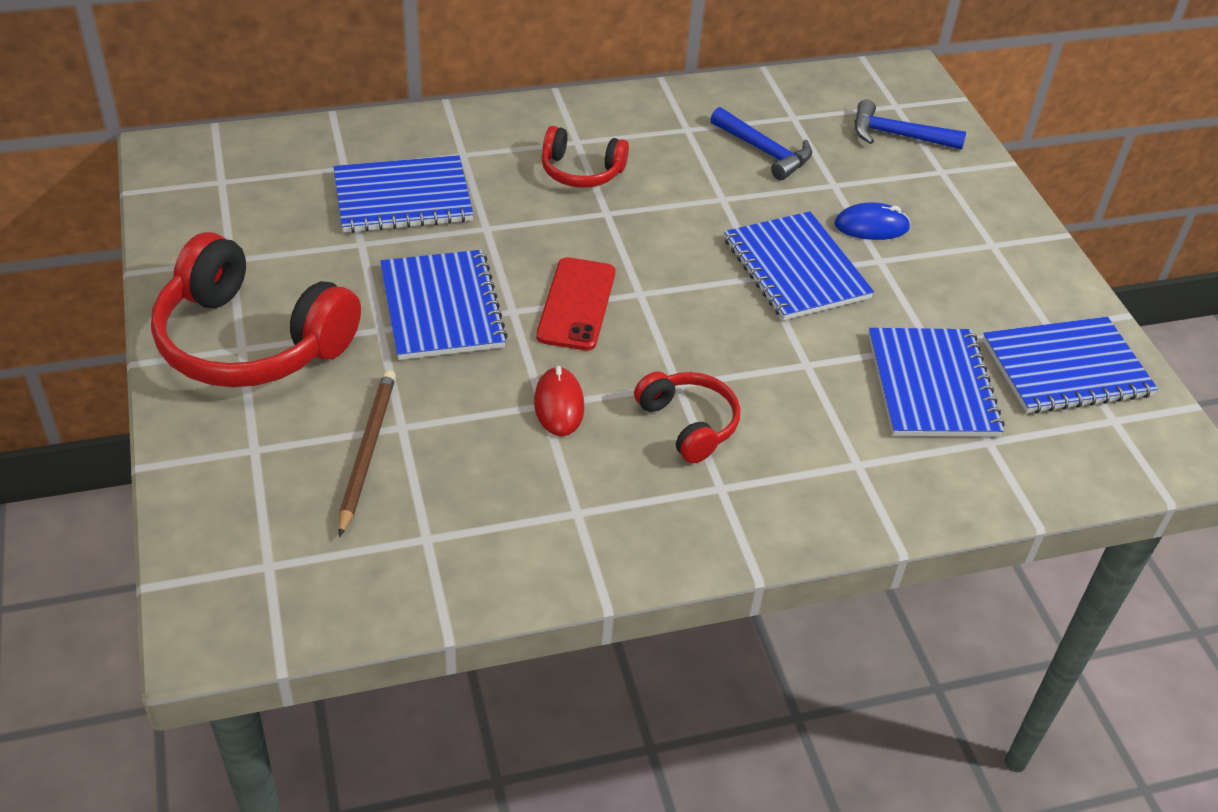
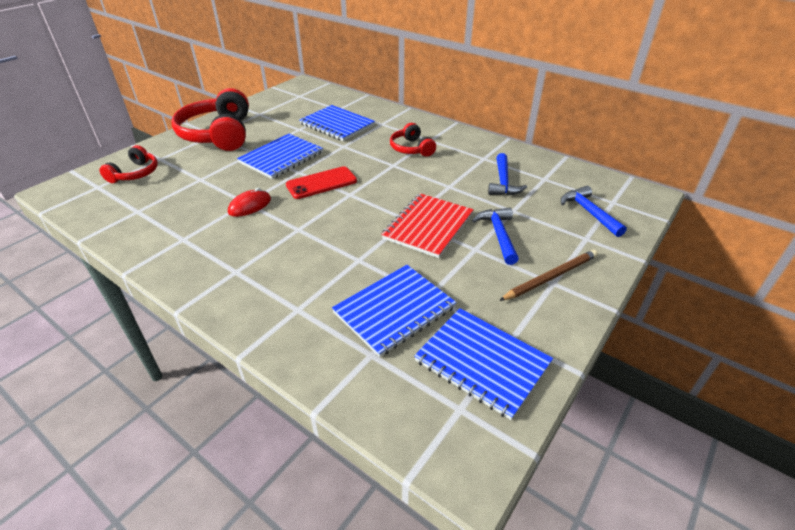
camera: 55 degrees right, 5 degrees down
(367, 451) = (178, 178): brown pencil -> brown pencil (551, 277)
(688, 424) = (272, 243): red headphones -> red headphones (135, 173)
(796, 268) = (428, 226): blue notebook -> red notebook
(871, 226) = (498, 235): blue mouse -> blue hammer

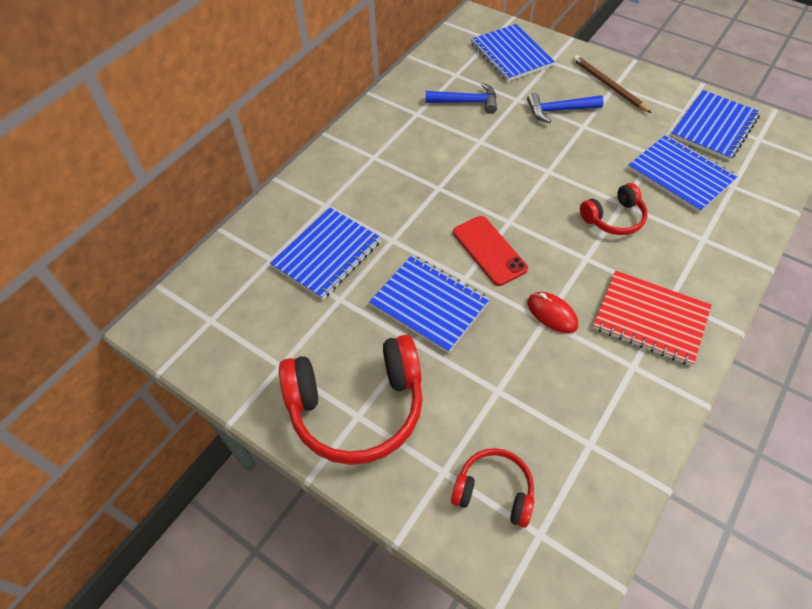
camera: 90 degrees left, 15 degrees up
(411, 148) = (397, 173): red headphones -> red headphones (614, 218)
(428, 226) = (557, 156): red notebook -> red notebook (650, 318)
(589, 212) = (511, 54): blue hammer -> blue notebook

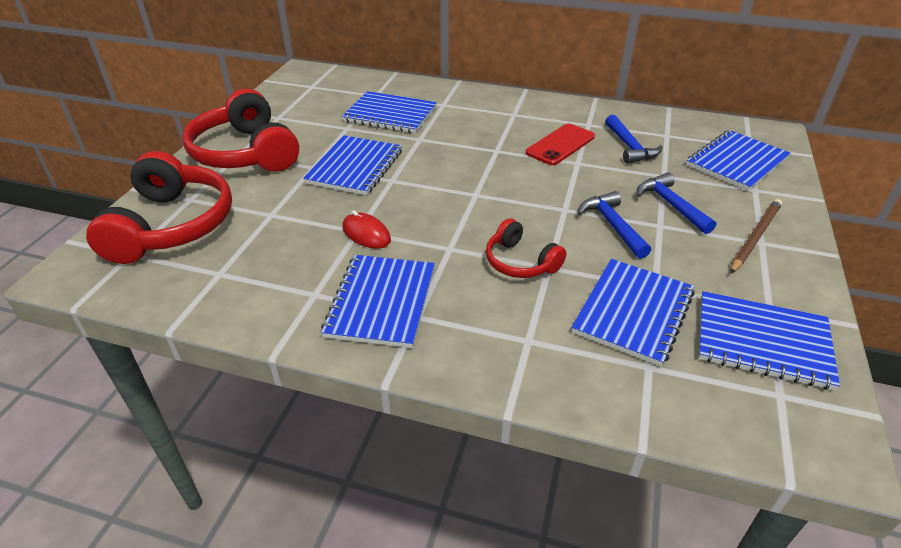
camera: 70 degrees right, 15 degrees down
(489, 250) = (431, 188): red phone -> red phone (560, 145)
(494, 491) = (172, 225): red headphones -> red headphones, size x1.90
(552, 314) = (366, 234): red mouse -> red mouse turned 75 degrees counterclockwise
(577, 151) = (612, 225): none -> blue hammer
(650, 318) = (382, 302): red notebook -> blue notebook

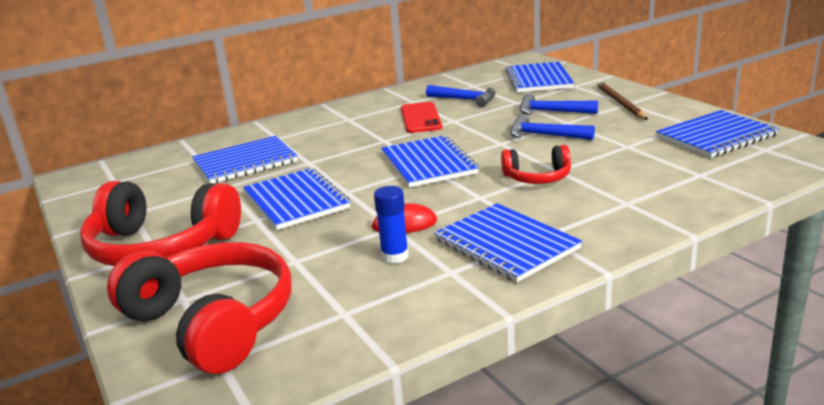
camera: 45 degrees left, 15 degrees down
(314, 255) = (395, 256): none -> blue glue stick
(633, 312) = (642, 161): blue notebook -> blue notebook (428, 163)

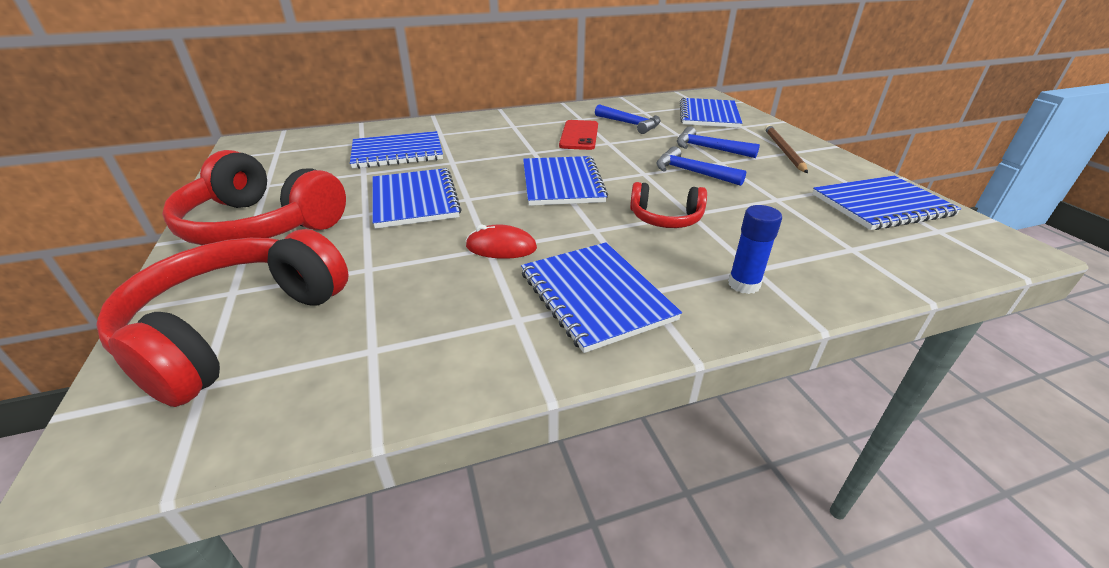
camera: 10 degrees right, 10 degrees up
(213, 322) = (236, 328): red headphones -> red headphones turned 120 degrees counterclockwise
(395, 256) = (469, 285): blue glue stick -> blue glue stick (743, 284)

